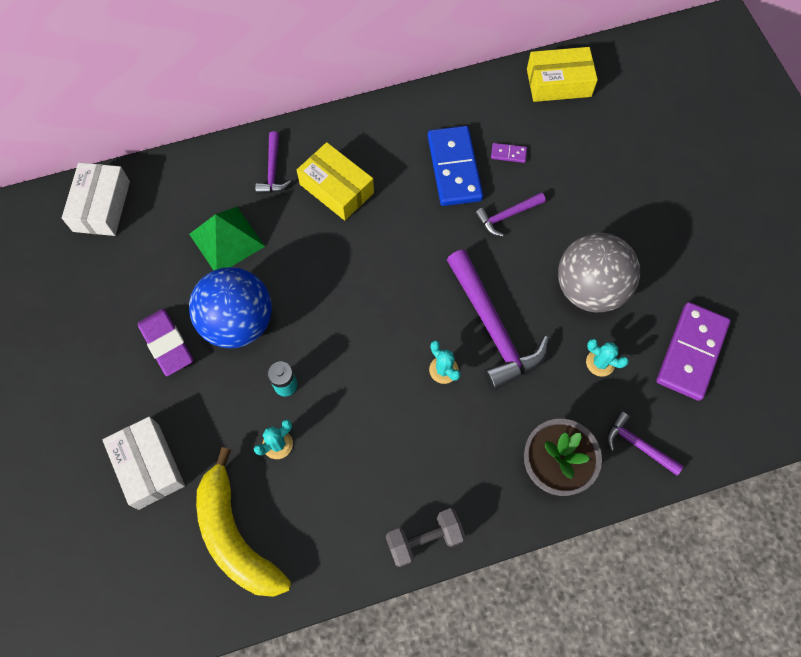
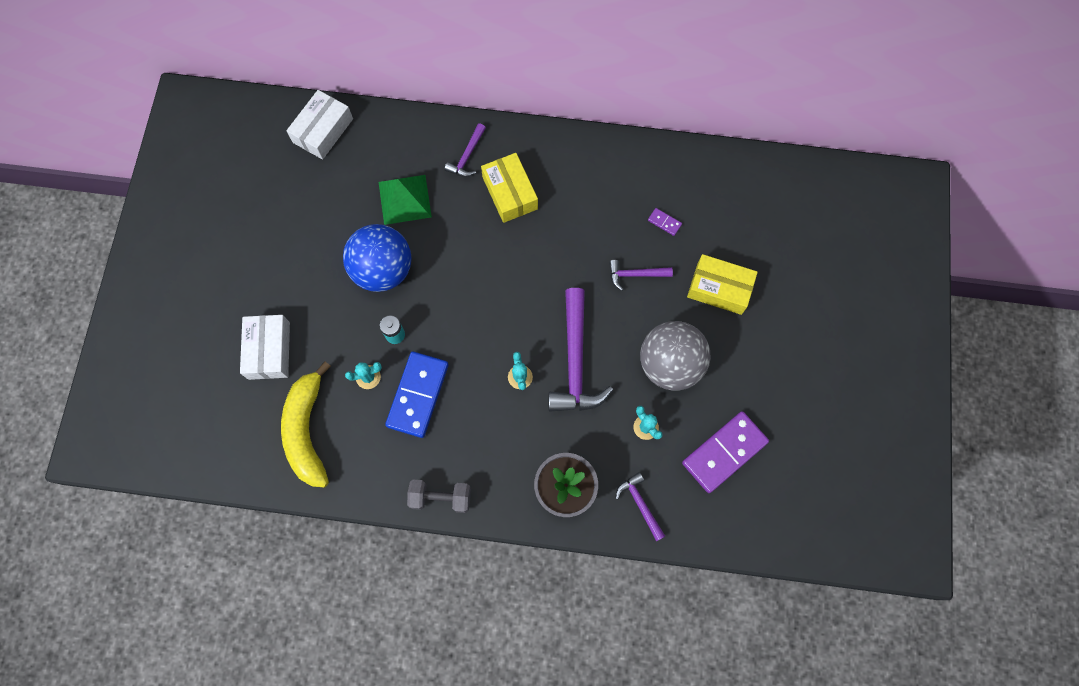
camera: 25 degrees right, 5 degrees up
(167, 344) = (323, 263): purple eraser -> none
(454, 168) = (613, 216): blue domino -> blue domino (417, 395)
(558, 83) = (740, 177): yellow box -> yellow box (719, 288)

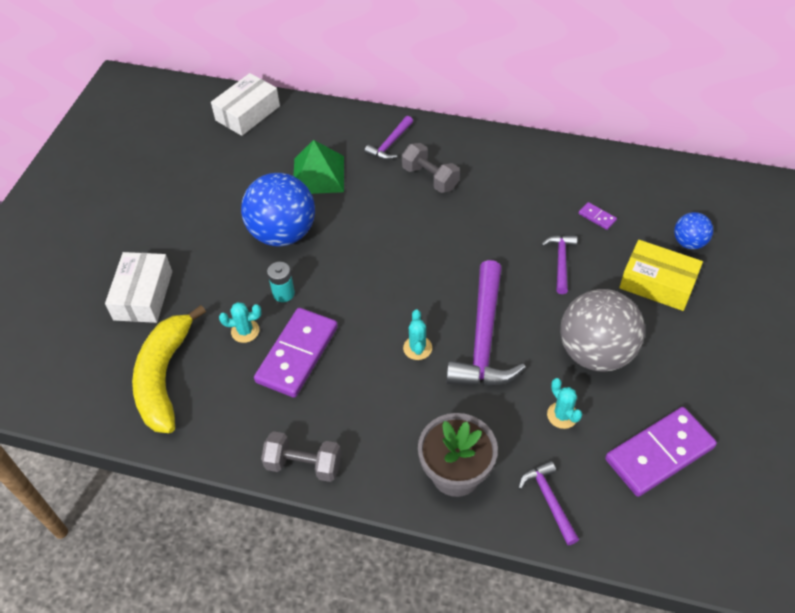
camera: 10 degrees right, 20 degrees down
(417, 395) = (297, 354): blue domino -> purple domino
(510, 193) = (430, 178): yellow box -> grey dumbbell
(635, 274) = (561, 262): purple hammer -> purple hammer turned 90 degrees clockwise
(745, 242) = (689, 242): none -> blue ball

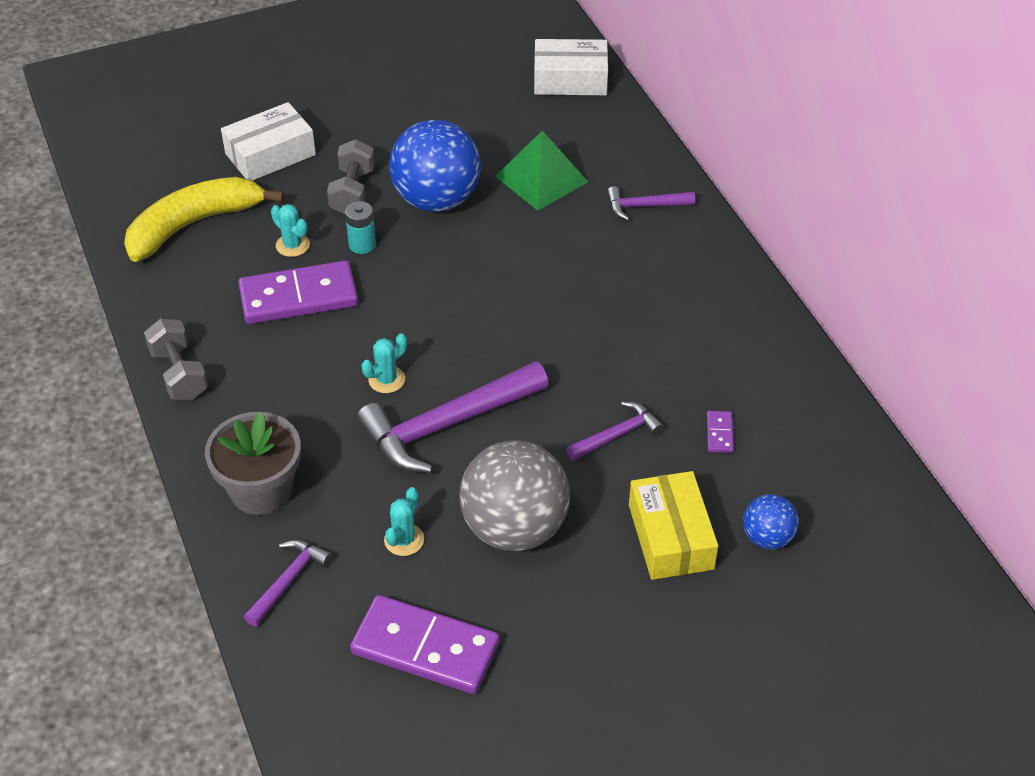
camera: 50 degrees right, 5 degrees down
(430, 178) = (629, 264): grey dumbbell -> grey dumbbell (353, 192)

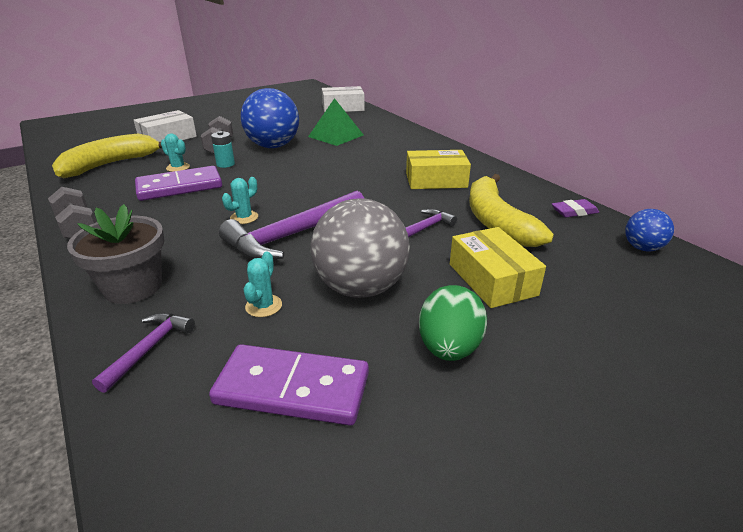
camera: 10 degrees left, 15 degrees down
(588, 625) = (449, 348): none -> green egg
(644, 206) = (400, 140): purple hammer -> none
(668, 328) = (436, 180): none -> yellow box
(719, 433) = (496, 221): purple domino -> yellow banana
(767, 537) = (568, 272): blue ball -> blue ball (642, 248)
(836, 427) = (574, 212): none -> purple eraser

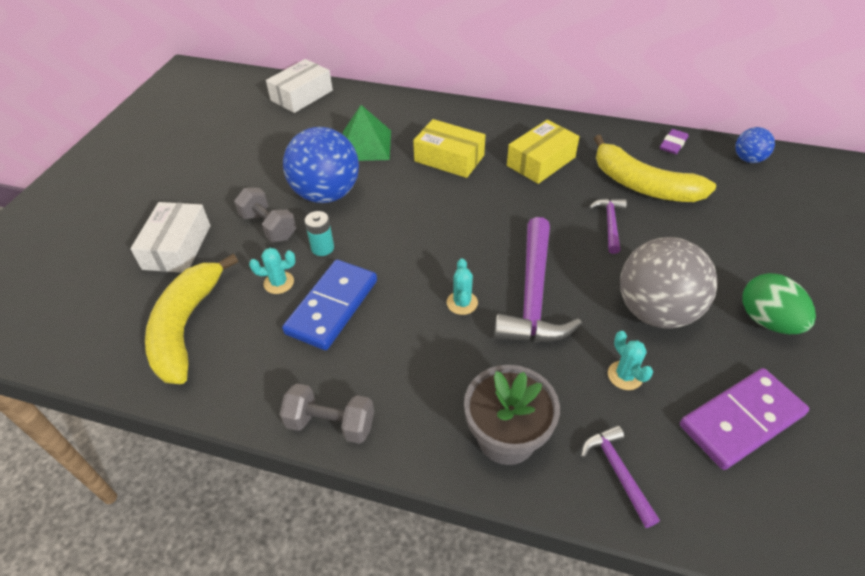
camera: 40 degrees left, 15 degrees up
(179, 187) = (332, 306): purple domino -> blue domino
(492, 279) = (713, 245): yellow box -> yellow box (449, 158)

